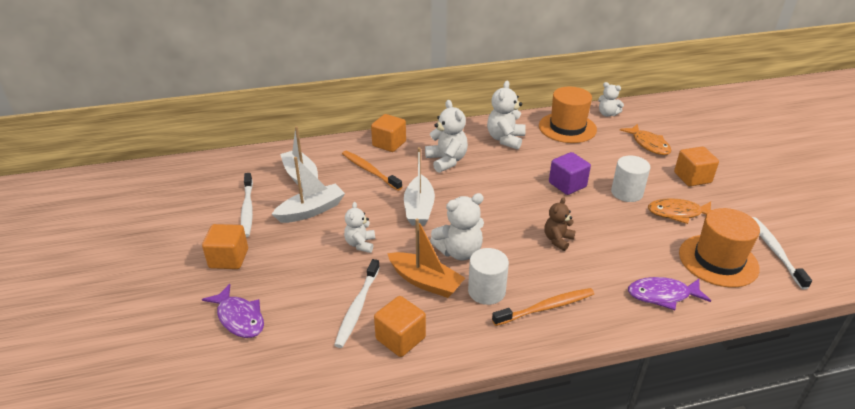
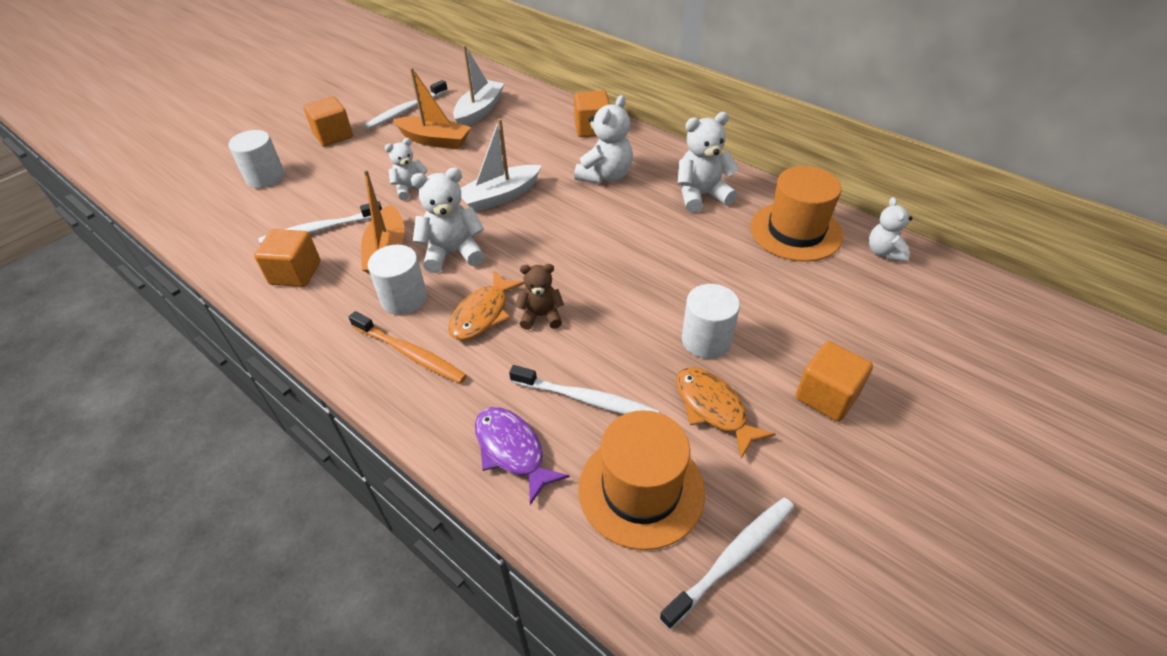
camera: 55 degrees right, 10 degrees up
(239, 318) = (265, 177): purple fish -> white cylinder
(311, 210) = (435, 140): white boat -> orange boat
(369, 170) = (532, 140): orange toothbrush -> none
(459, 252) = (453, 253): white teddy bear -> white teddy bear turned 135 degrees clockwise
(567, 185) = (663, 281): purple cube -> none
(641, 251) = (587, 399): none -> white toothbrush
(648, 144) = (858, 320): orange fish -> orange fish (483, 314)

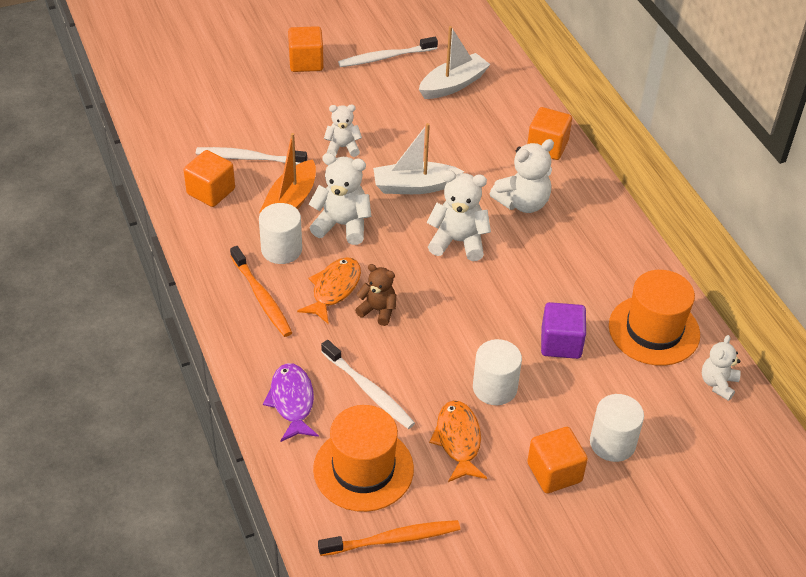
camera: 25 degrees right, 0 degrees up
(265, 177) = (228, 86): white cylinder -> white cylinder (612, 443)
(435, 140) = (392, 103): orange boat -> none
(483, 314) = (334, 289): orange fish -> orange fish turned 150 degrees clockwise
(701, 195) = (596, 259): white teddy bear -> white teddy bear (458, 241)
(730, 274) = (561, 343): none -> purple cube
(733, 558) = (393, 539): white toothbrush -> orange toothbrush

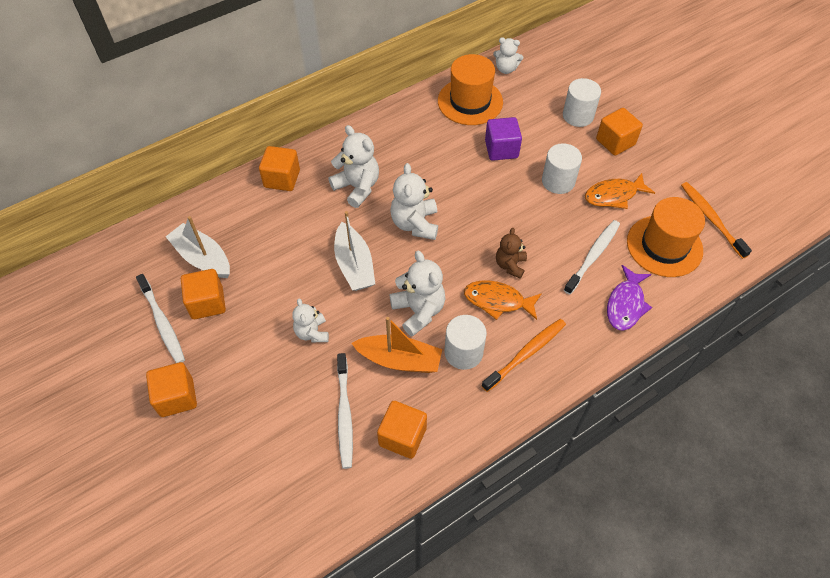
camera: 100 degrees left, 10 degrees up
(292, 401) = (626, 304): purple fish -> purple fish turned 45 degrees counterclockwise
(342, 225) = (418, 311): white teddy bear -> white teddy bear turned 150 degrees clockwise
(399, 84) = (207, 303): none -> orange cube

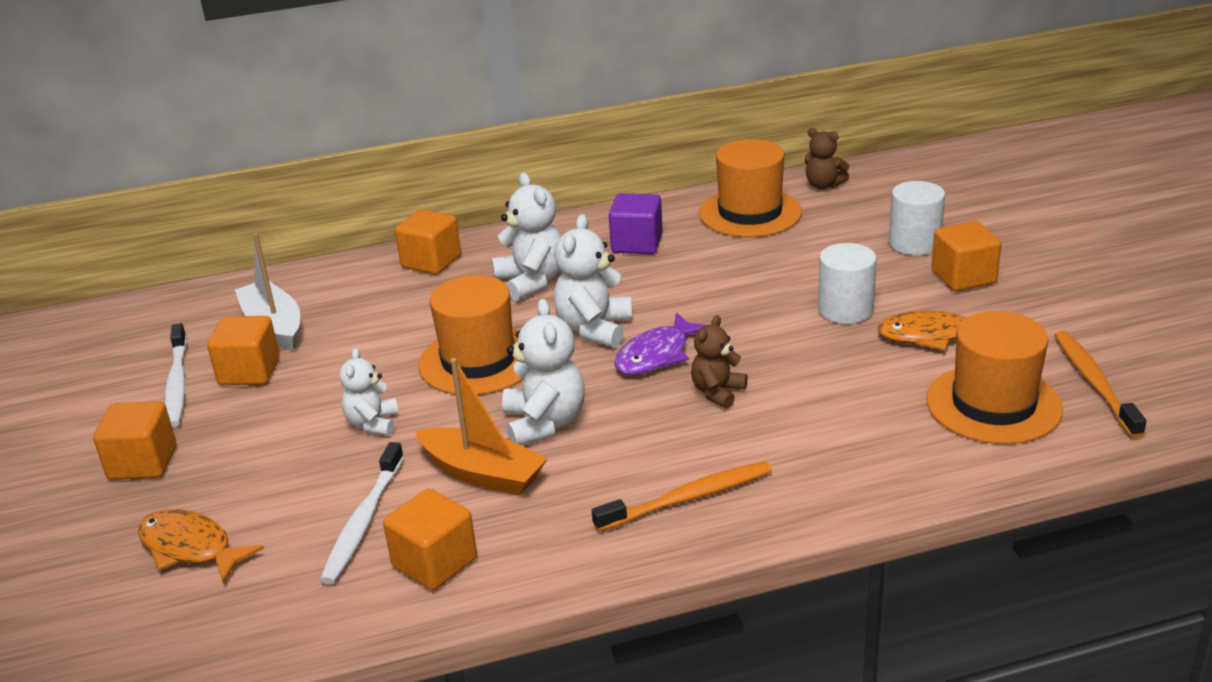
camera: 20 degrees right, 25 degrees down
(354, 265) = (478, 361): white boat -> orange hat
(463, 352) = (587, 480): white cylinder -> none
(497, 301) = (675, 430): orange fish -> orange fish (190, 548)
(501, 149) = (771, 266): purple cube -> purple cube (637, 244)
(506, 69) = (823, 185): white teddy bear -> brown teddy bear
(593, 256) = (862, 400): white toothbrush -> none
(626, 304) = (891, 465): purple fish -> purple fish (657, 355)

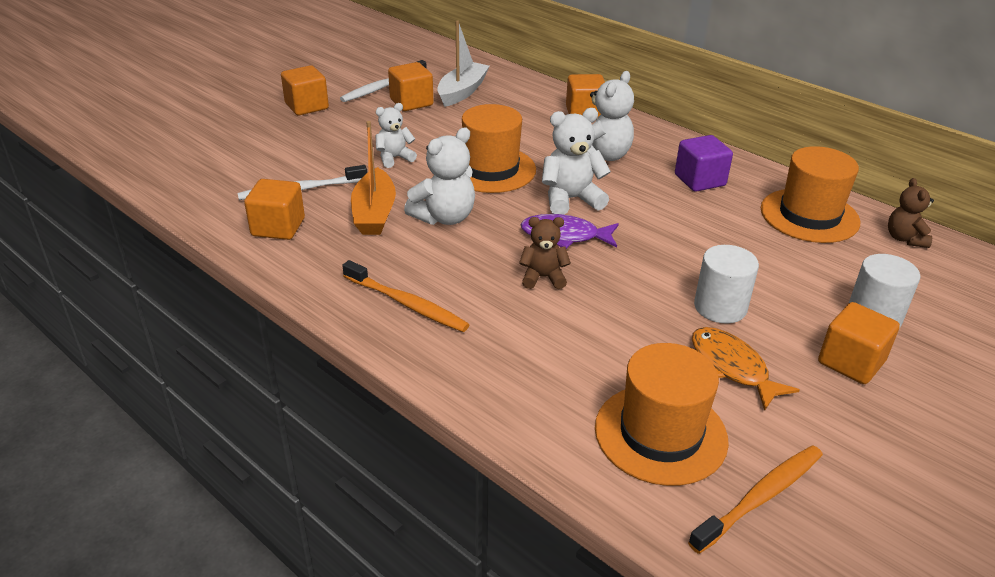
camera: 55 degrees right, 5 degrees up
(190, 548) = (246, 147): orange fish -> none

